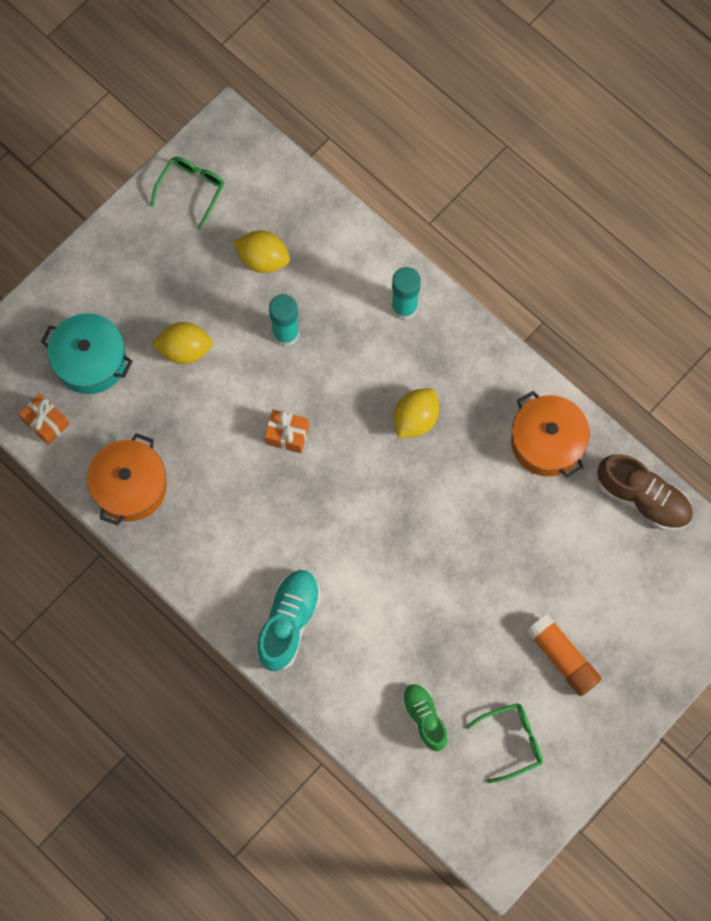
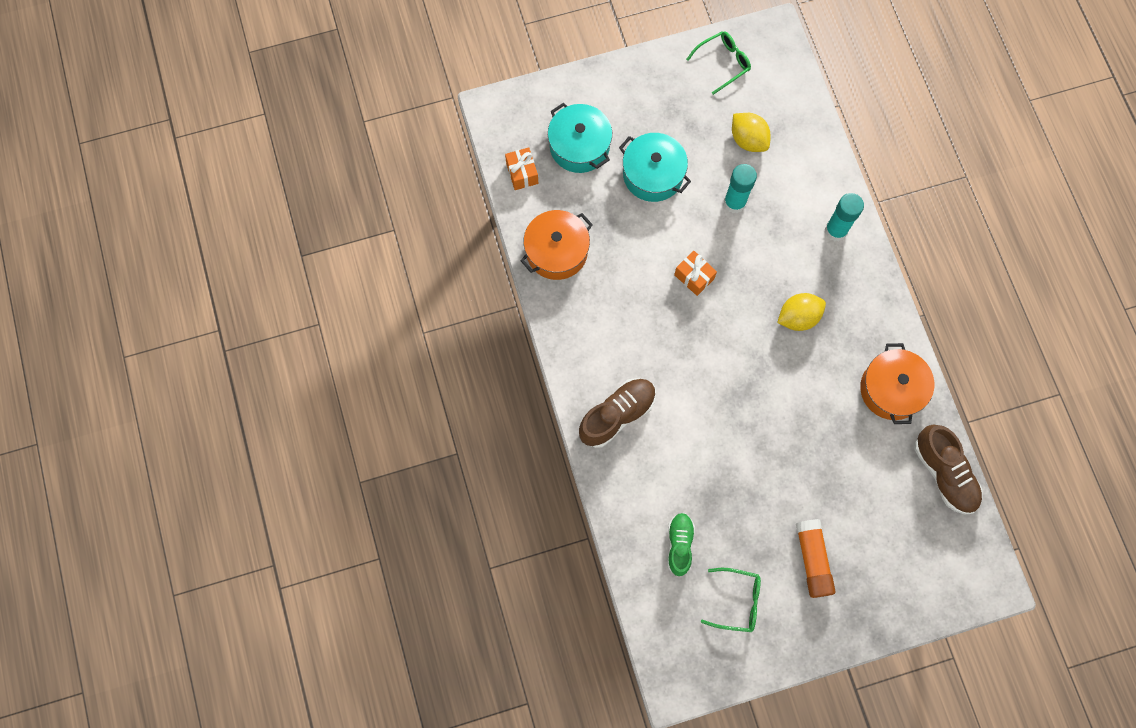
camera: 30 degrees right, 0 degrees up
(185, 349) = (653, 175): yellow lemon -> turquoise pot
(289, 622) = (617, 415): turquoise shoe -> brown shoe

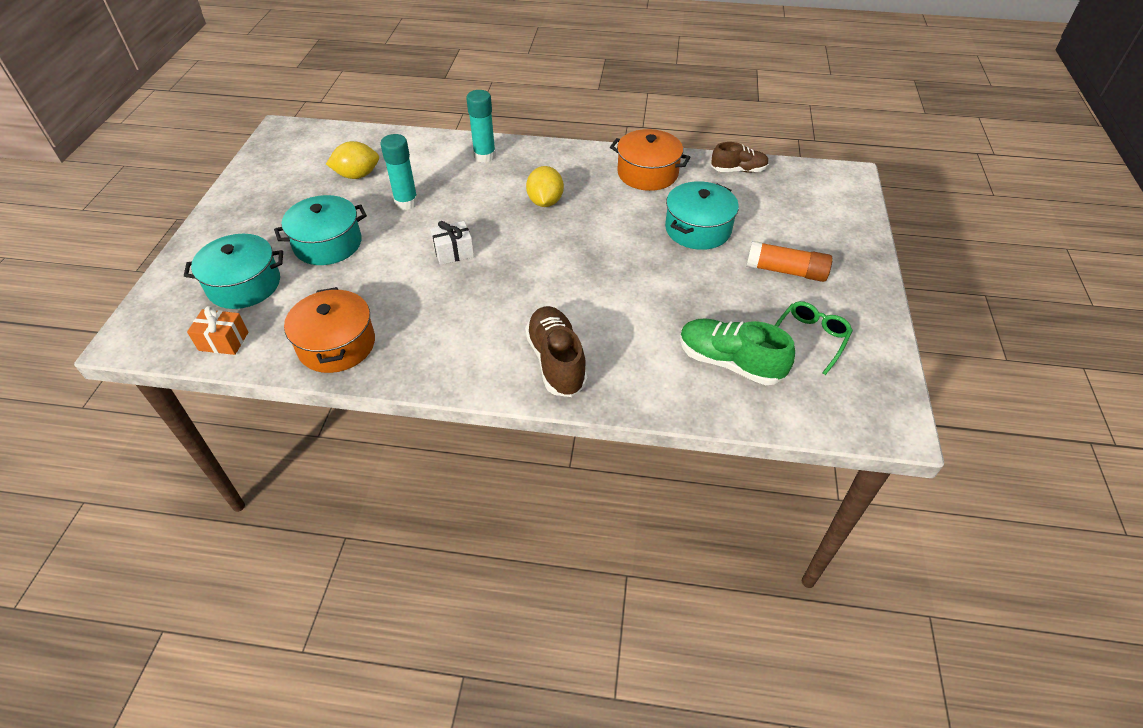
camera: 65 degrees left, 25 degrees down
(679, 545) = (729, 362): green shoe -> green shoe, size x1.51
(694, 277) = (453, 252): orange gift -> white gift
(723, 63) = (273, 165): green glasses -> none
(831, 465) = (698, 229): none -> turquoise pot
(944, 473) = (738, 170): brown shoe -> brown shoe, size x0.66

